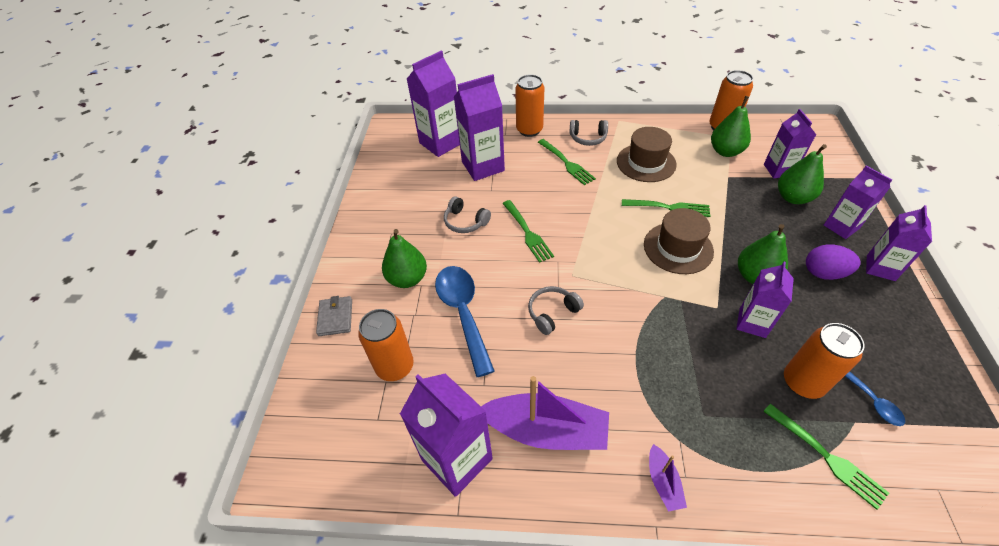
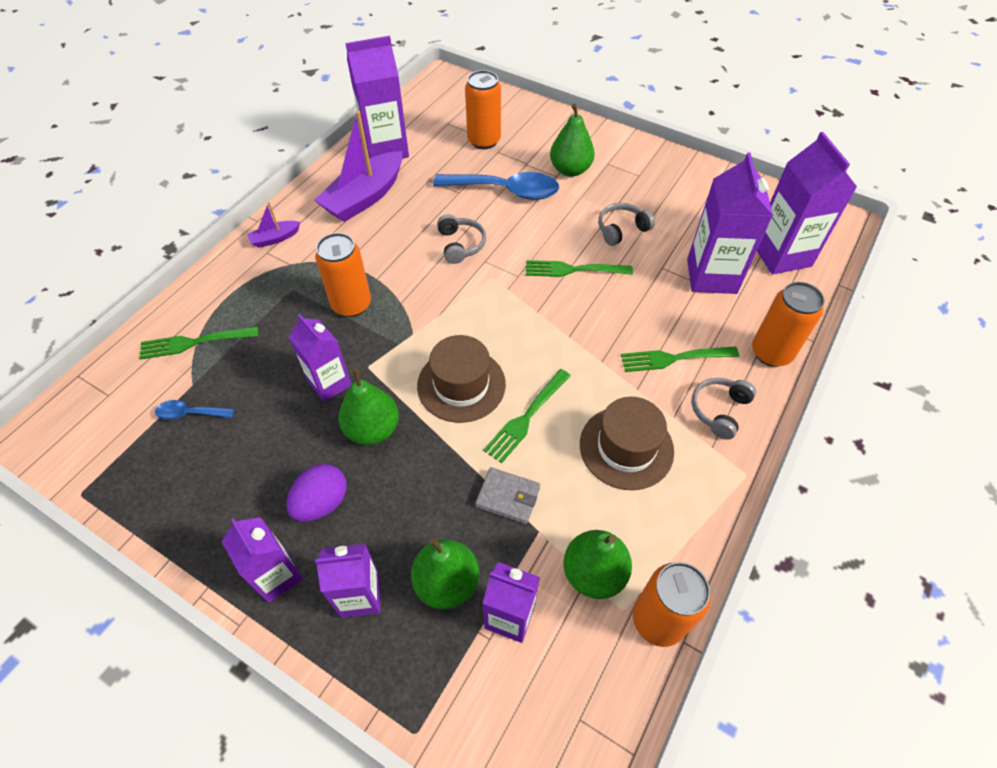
camera: 115 degrees right, 5 degrees up
(335, 317) = (557, 122): grey wallet -> grey wallet (508, 497)
(663, 482) = (275, 238): purple boat -> purple boat turned 45 degrees counterclockwise
(802, 382) = (250, 375): orange can -> orange can (351, 304)

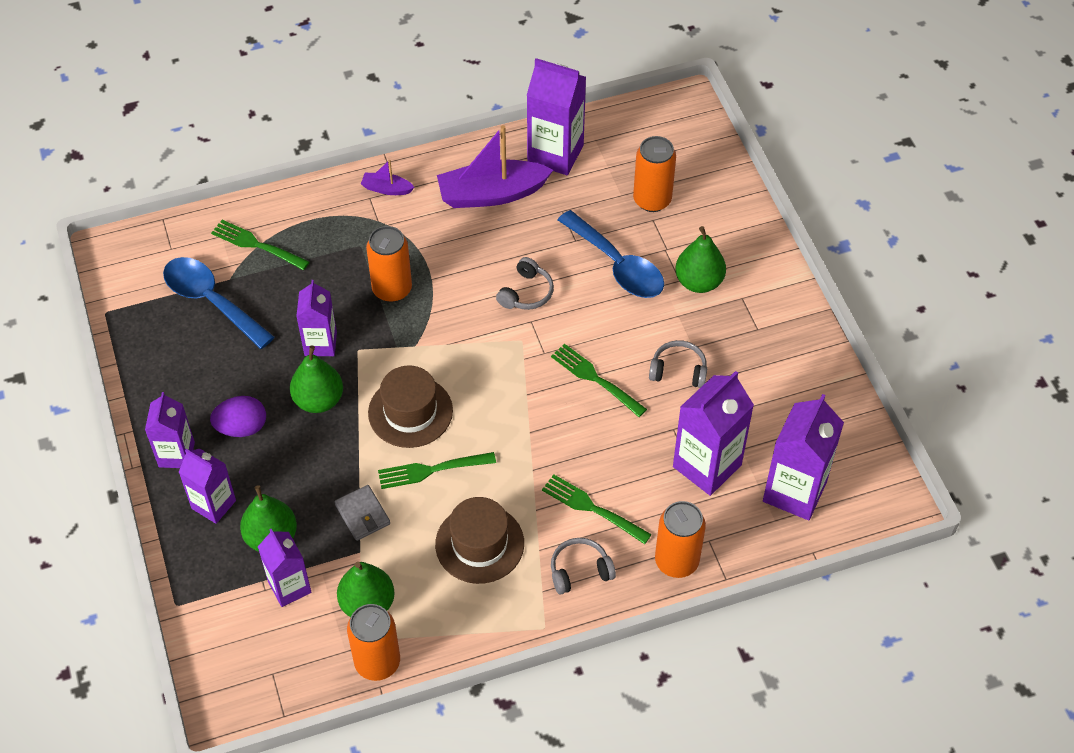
camera: 40 degrees right, 0 degrees up
(190, 413) = (211, 301): blue spoon -> blue spoon, size x2.08

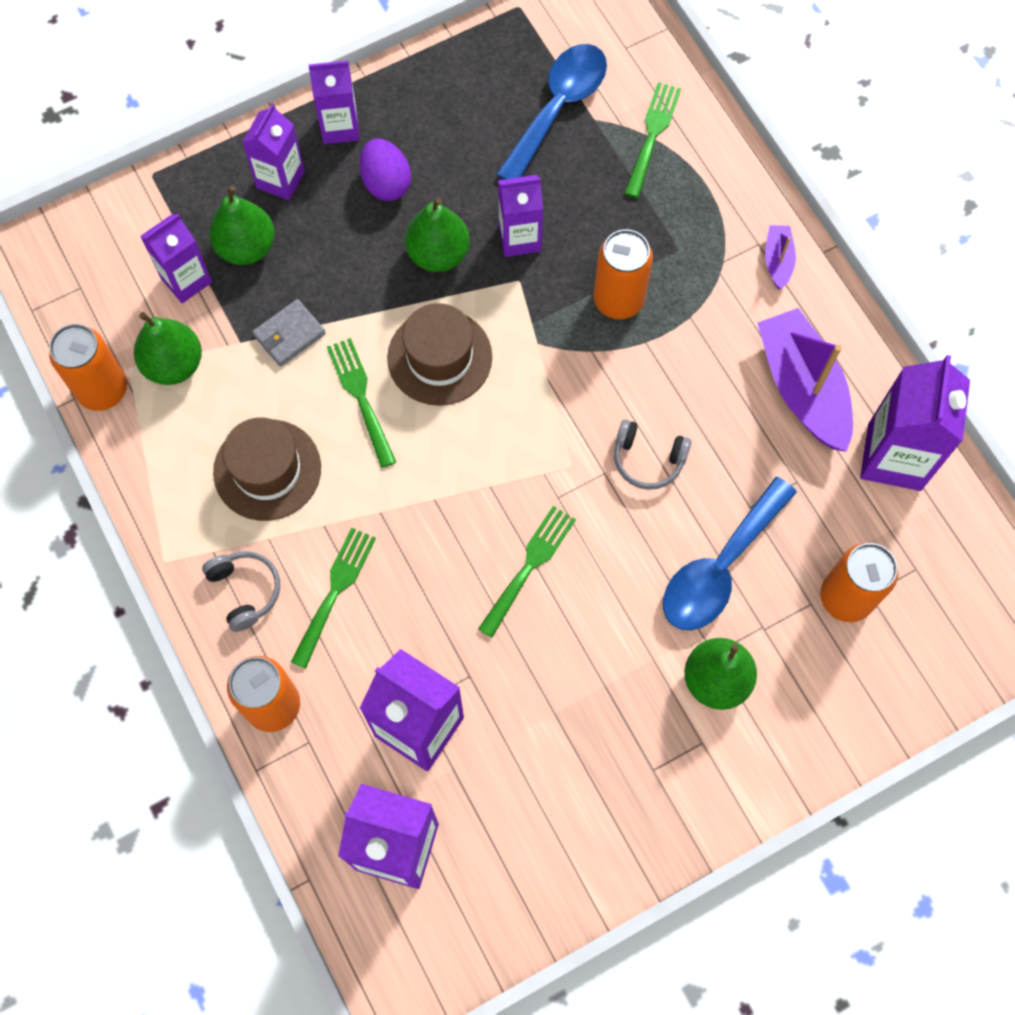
camera: 80 degrees right, 15 degrees up
(678, 371) = (561, 671): grey headphones -> none

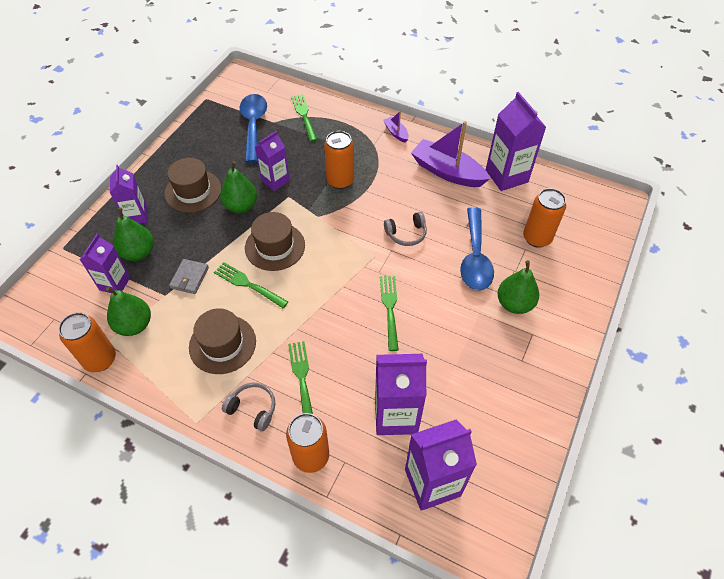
camera: 35 degrees left, 15 degrees down
(340, 127) = (152, 181): purple carton -> none
(386, 183) = (193, 191): purple egg -> brown hat

